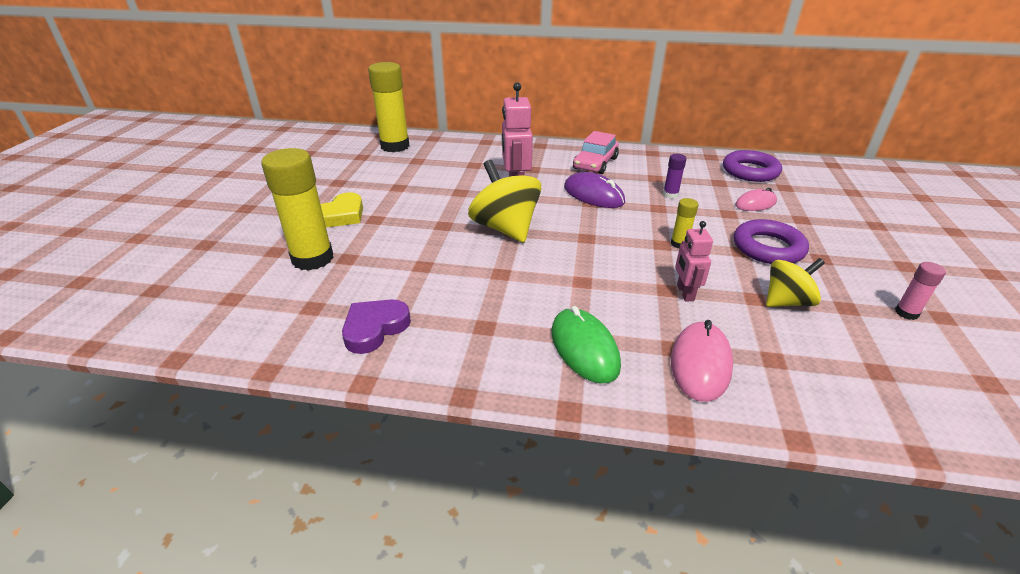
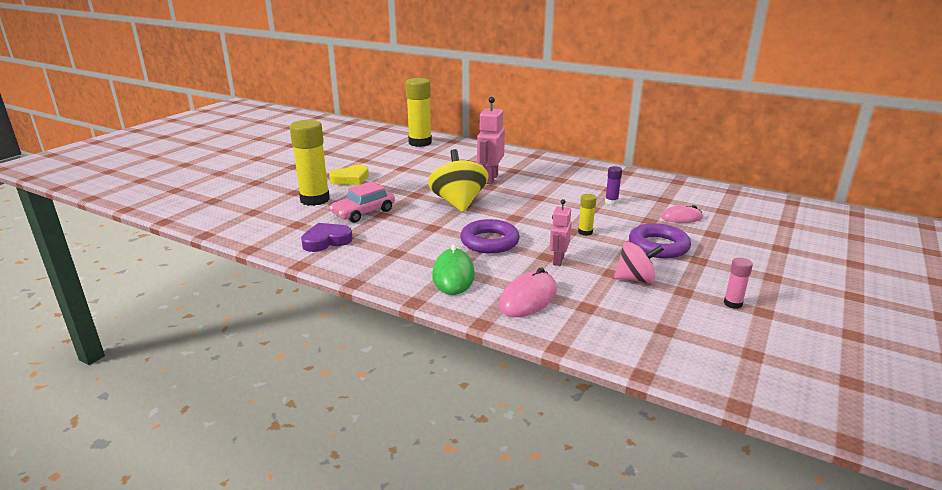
camera: 20 degrees right, 10 degrees down
(593, 195) = (546, 193): purple mouse -> none
(595, 163) = (568, 173): pink car -> pink car (363, 212)
(750, 171) = (702, 196): purple ring -> purple ring (489, 242)
(787, 301) = (635, 279): yellow spinning top -> pink spinning top

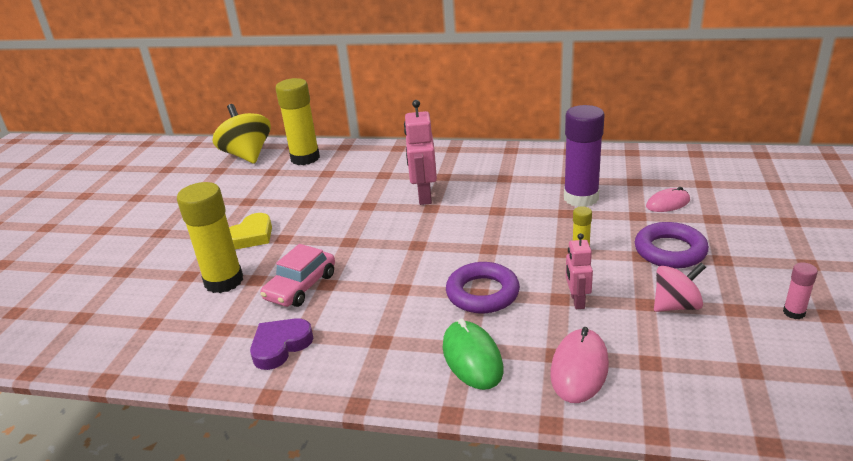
camera: 15 degrees left, 5 degrees up
(458, 203) = (409, 242): yellow spinning top -> yellow spinning top (247, 155)
(611, 201) = (581, 198): purple glue stick -> purple glue stick, size x2.22

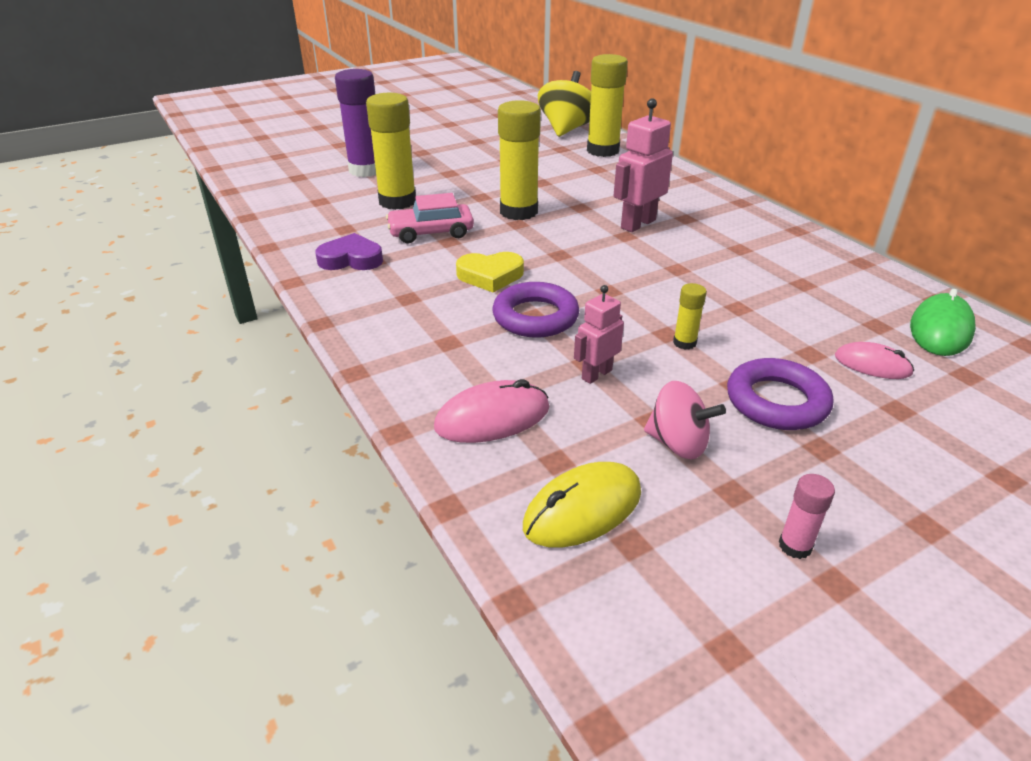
camera: 45 degrees right, 5 degrees up
(251, 236) = (465, 183): yellow heart -> yellow heart (490, 276)
(333, 233) = (518, 212): none -> yellow glue stick
(472, 358) = (438, 351): green mouse -> green mouse (940, 329)
(581, 198) = (781, 305): purple glue stick -> purple glue stick (366, 170)
(706, 374) = (583, 509): none -> yellow mouse

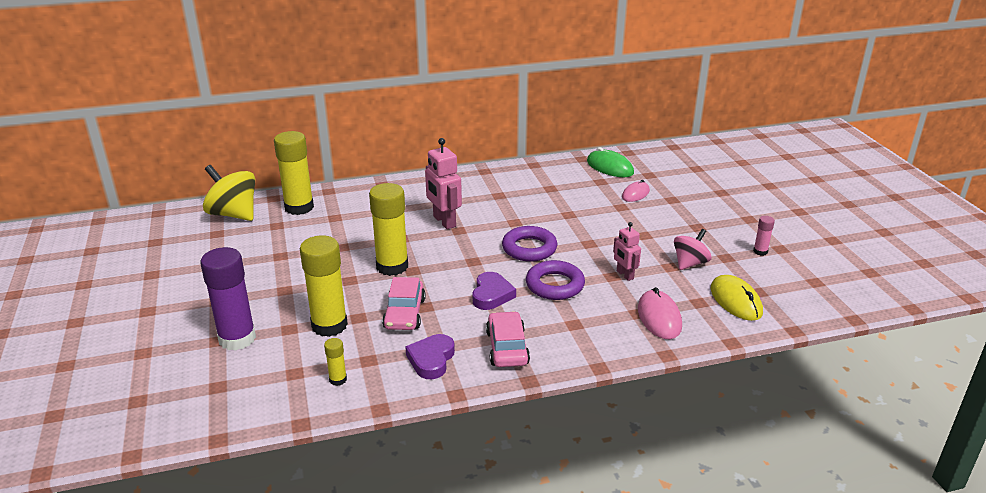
camera: 75 degrees left, 5 degrees down
(383, 300) = (507, 348): none -> pink car
(490, 276) = (491, 295): yellow heart -> purple heart
(684, 343) = (600, 240): yellow glue stick -> yellow glue stick (338, 380)
(776, 401) = (660, 228): purple ring -> purple ring (529, 248)

